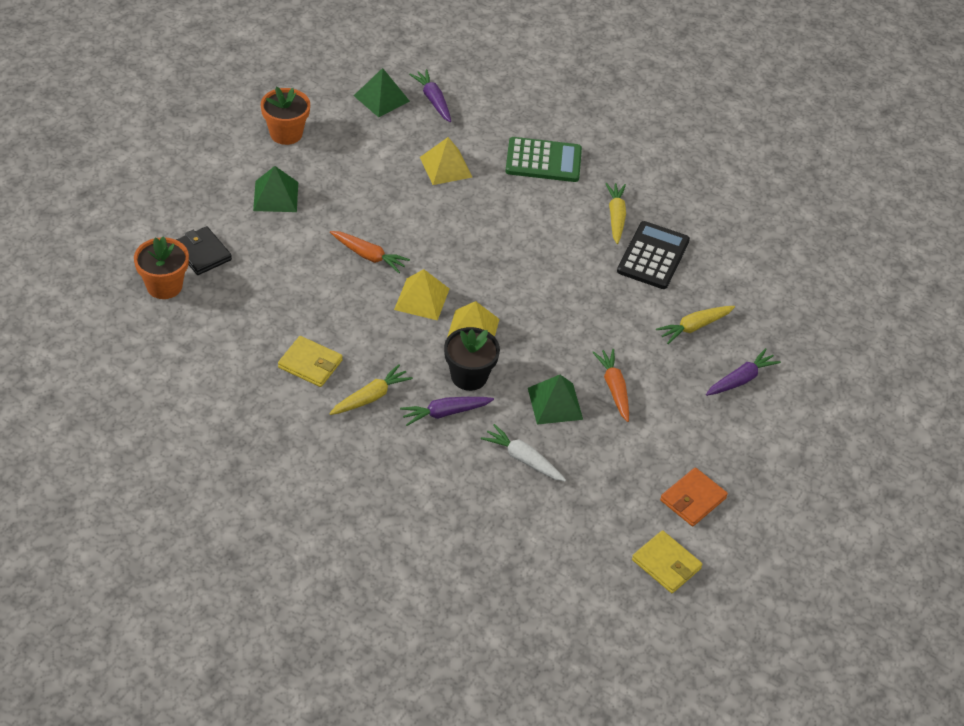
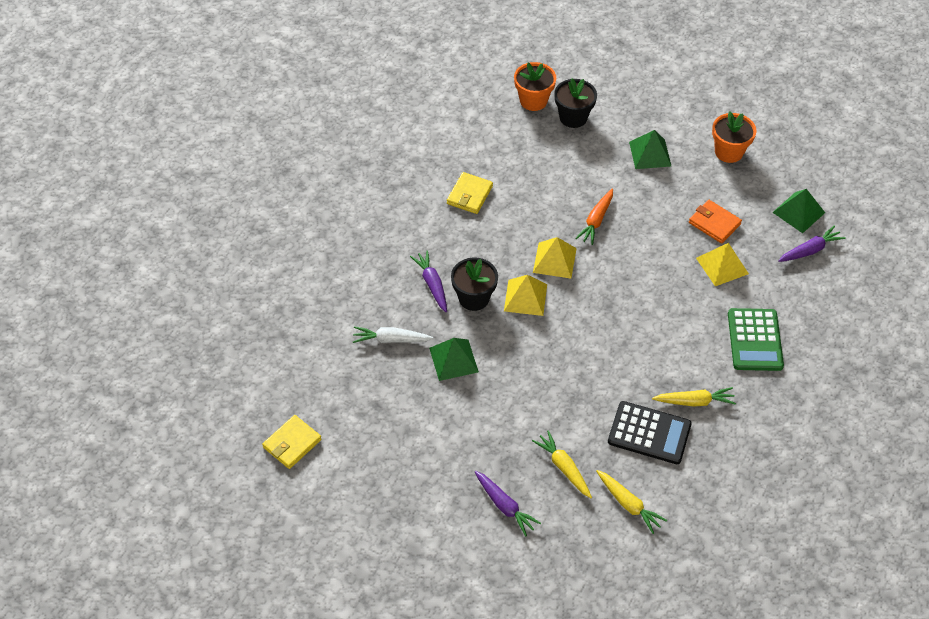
camera: 90 degrees right, 5 degrees up
(202, 253) = (573, 117): black wallet -> black flower pot
(371, 397) = (441, 235): yellow carrot -> yellow carrot (628, 504)
(523, 459) = (391, 339): white carrot -> white carrot turned 120 degrees counterclockwise
(614, 388) = (477, 403): orange carrot -> none
(693, 499) = (361, 464): orange wallet -> orange wallet (714, 223)

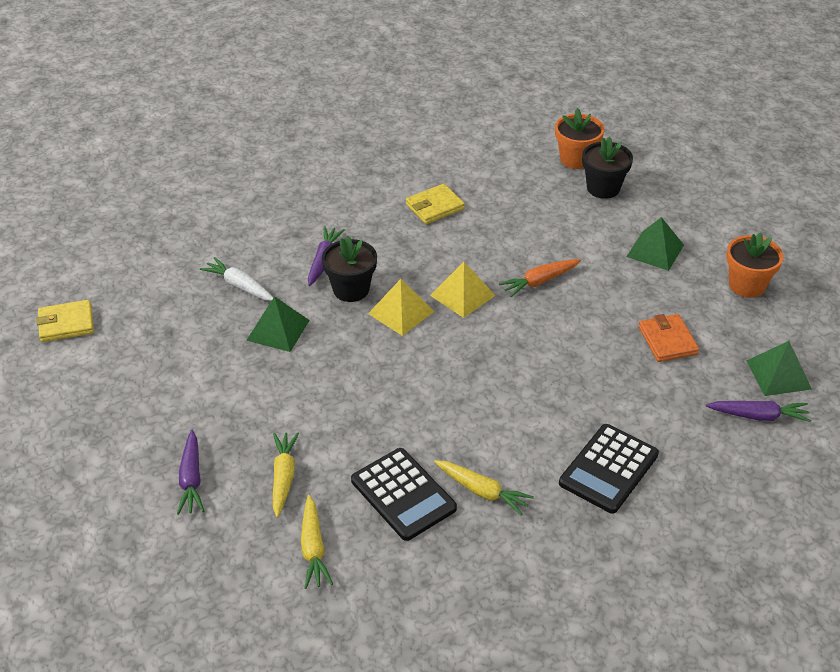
camera: 35 degrees right, 10 degrees down
(722, 266) = (639, 382): yellow pyramid -> none
(755, 340) = (608, 469): green calculator -> black calculator

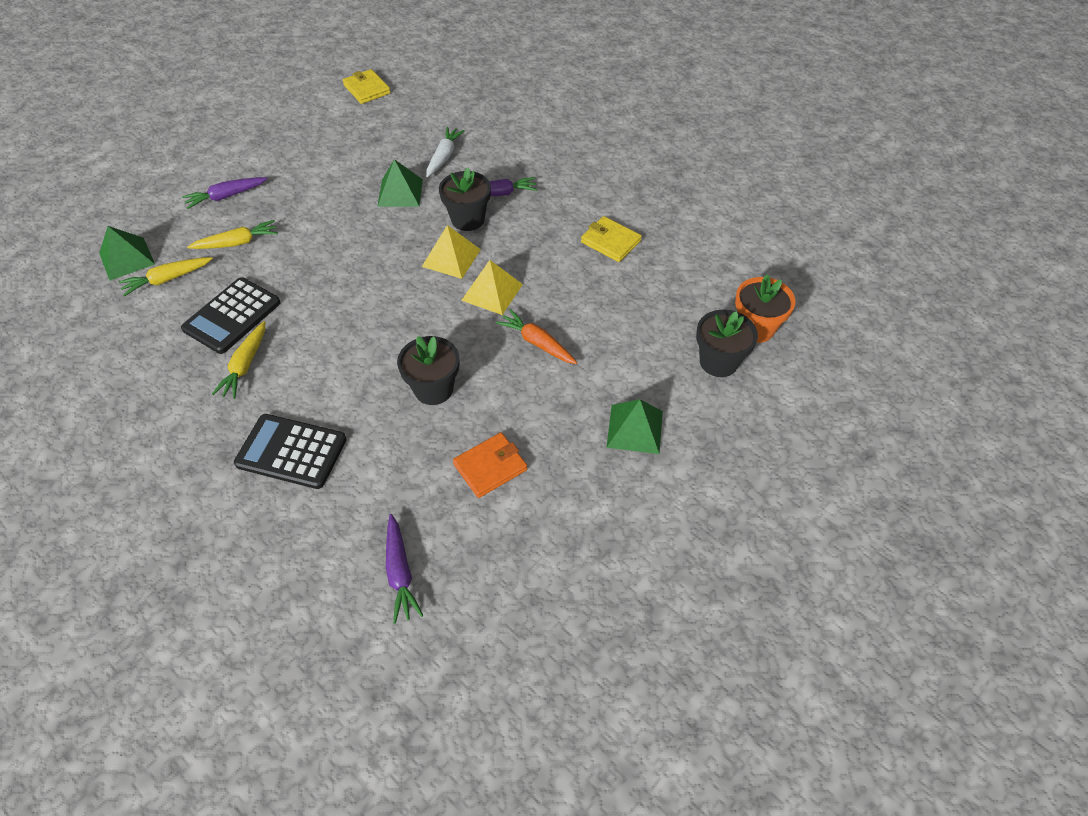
camera: 70 degrees right, 10 degrees up
(568, 358) = (433, 389): none -> black flower pot
(747, 285) = (616, 528): orange flower pot -> none
(778, 374) = (473, 584): green pyramid -> green pyramid (127, 258)

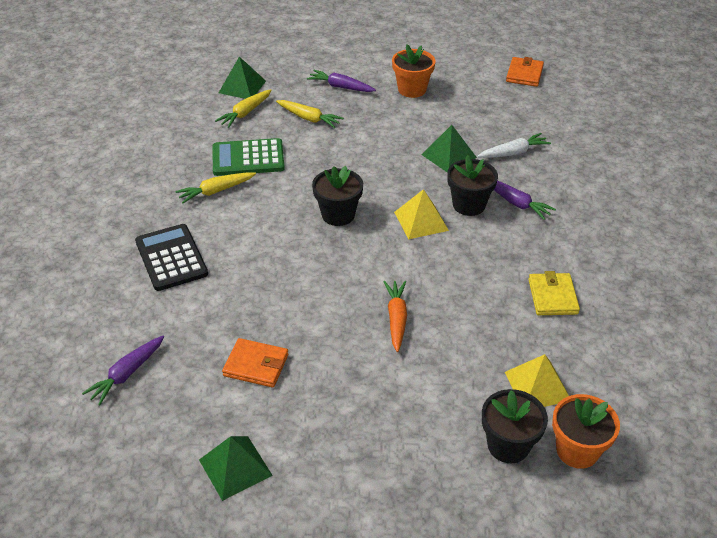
camera: 50 degrees right, 10 degrees down
(167, 279) = (245, 113): yellow carrot -> yellow carrot turned 75 degrees counterclockwise
(232, 316) = (248, 158): black calculator -> green calculator
(293, 158) = (412, 89): none -> orange flower pot
(367, 89) = (524, 74): yellow wallet -> orange wallet
(433, 389) = (292, 291): black flower pot -> black flower pot (338, 215)
(492, 292) = (415, 263): yellow pyramid -> yellow pyramid (537, 386)
(635, 429) = (377, 430): green pyramid -> green pyramid (235, 467)

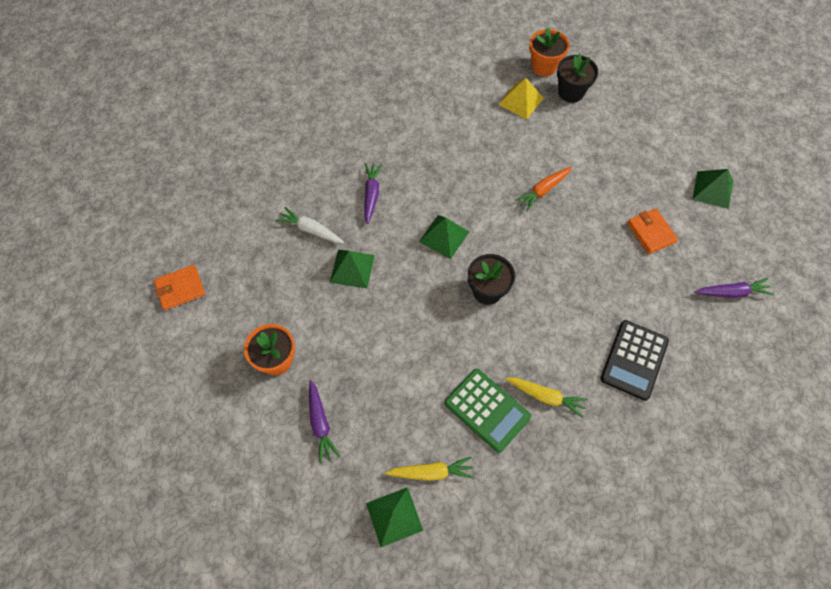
camera: 130 degrees left, 20 degrees up
(309, 118) = (392, 409): yellow carrot -> none
(421, 221) = (444, 236): yellow pyramid -> green pyramid
(469, 205) = (399, 220): black flower pot -> none
(552, 297) = (445, 129): yellow wallet -> none

